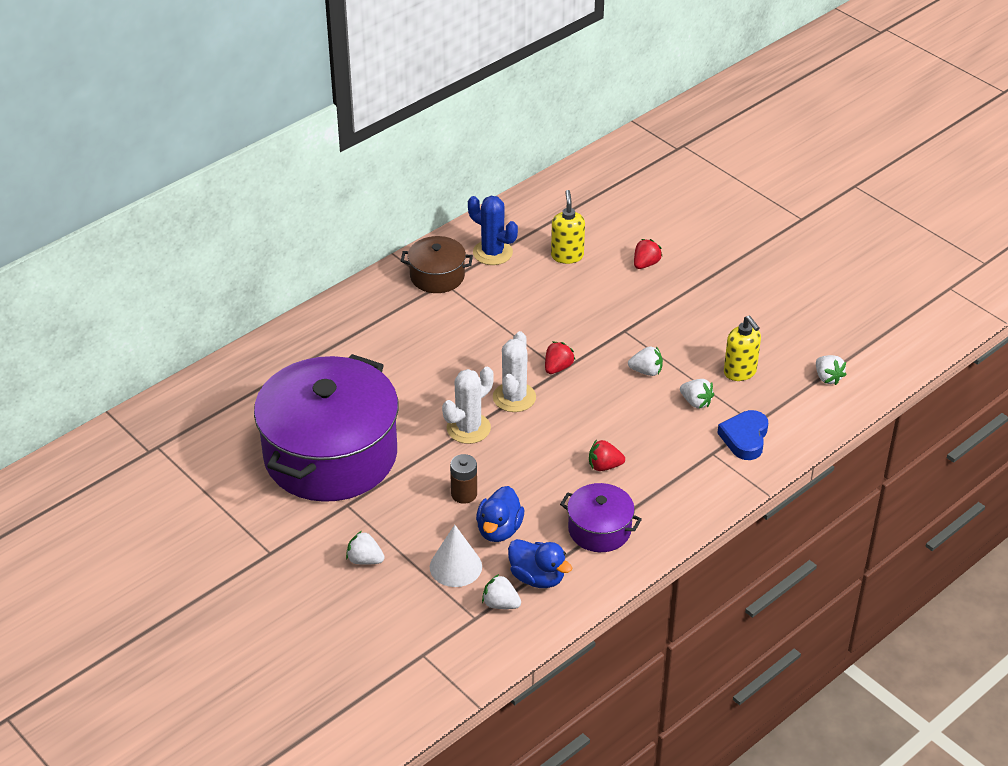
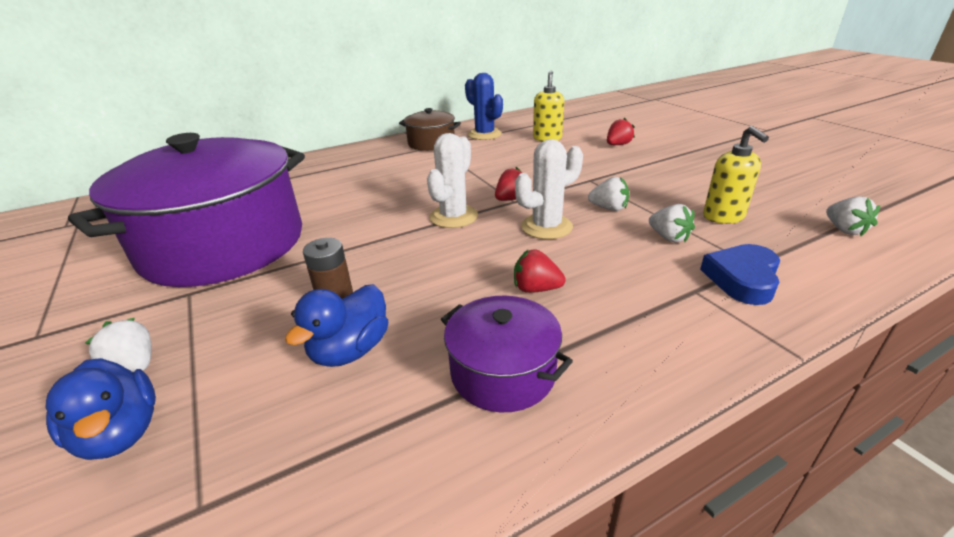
camera: 15 degrees right, 10 degrees down
(455, 566) = (247, 397): white cone -> none
(468, 428) = (388, 237): white cactus -> white cactus (546, 227)
(500, 604) = (266, 485): white strawberry -> none
(537, 577) = (362, 441): blue duck -> blue duck (121, 433)

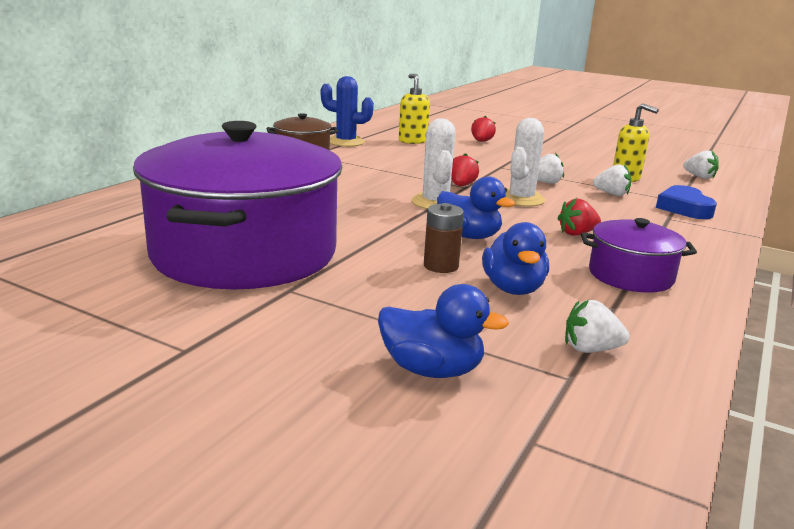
camera: 35 degrees left, 10 degrees down
(134, 364) = (348, 338): white strawberry -> white strawberry (590, 349)
(419, 266) = (468, 236): none -> blue duck

